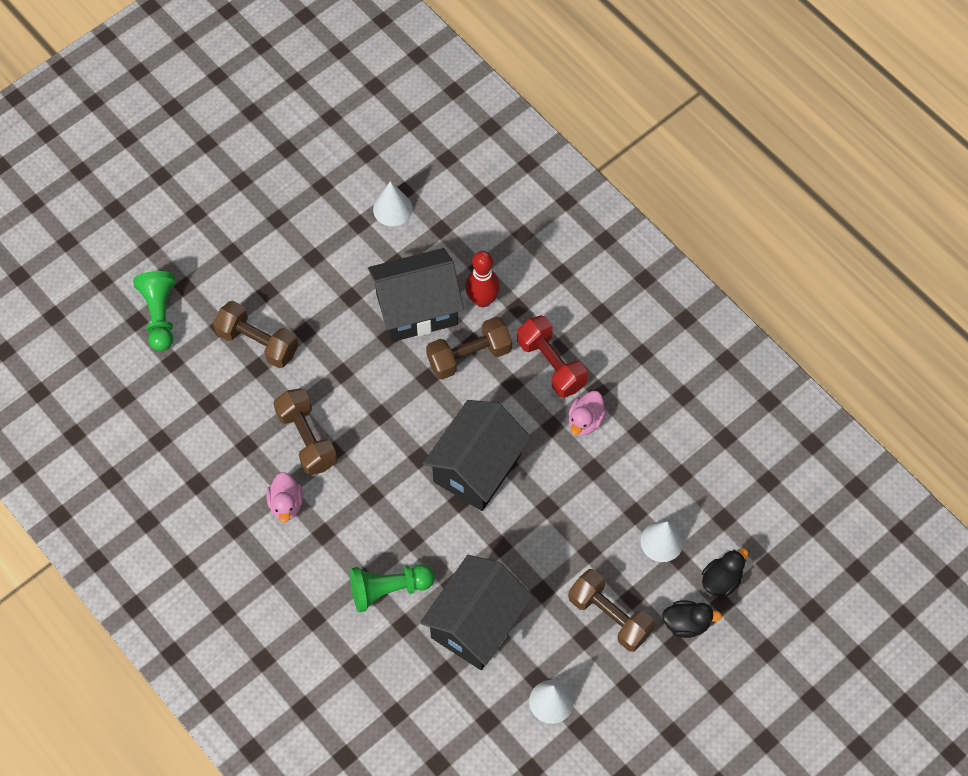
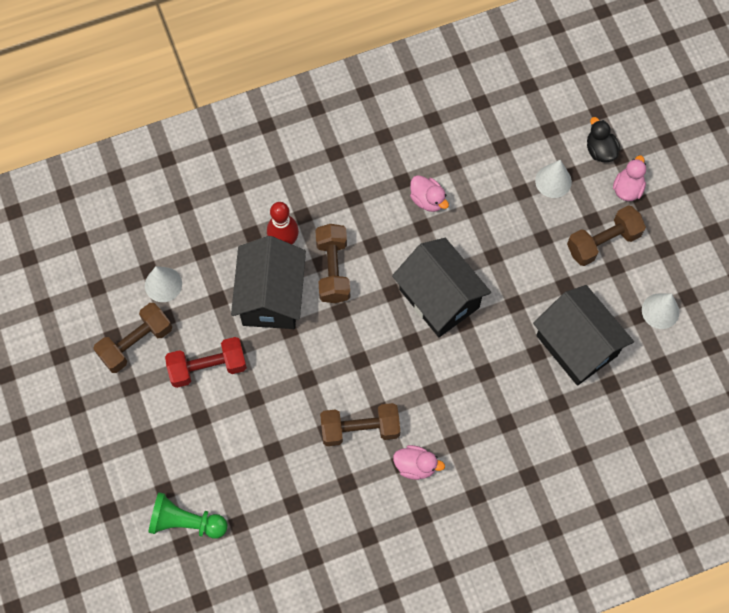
camera: 70 degrees left, 5 degrees up
(258, 342) = (249, 442): brown dumbbell -> brown dumbbell (136, 343)
(388, 589) = (523, 405): green pawn -> none
(551, 364) = (366, 208): red dumbbell -> red dumbbell (208, 367)
(686, 623) = (627, 188): black duck -> pink duck

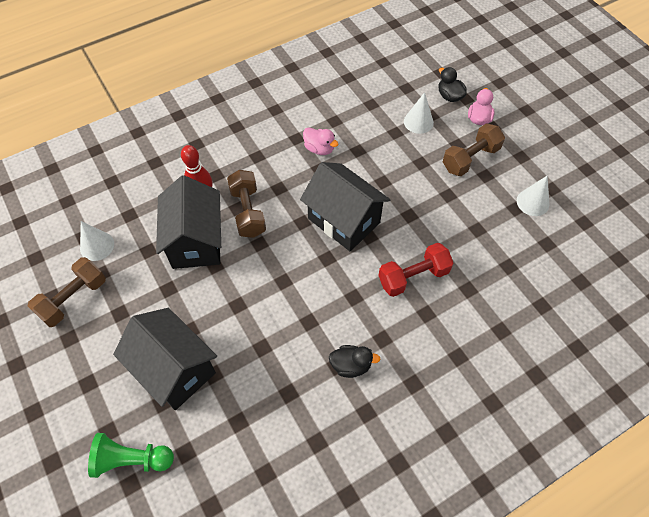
camera: 10 degrees left, 10 degrees down
(208, 367) = (143, 309): red dumbbell -> red dumbbell (413, 277)
(360, 429) = (293, 341): brown dumbbell -> none
(415, 466) = (351, 365): pink duck -> black duck
(576, 345) = (471, 239): black house -> black house (175, 369)

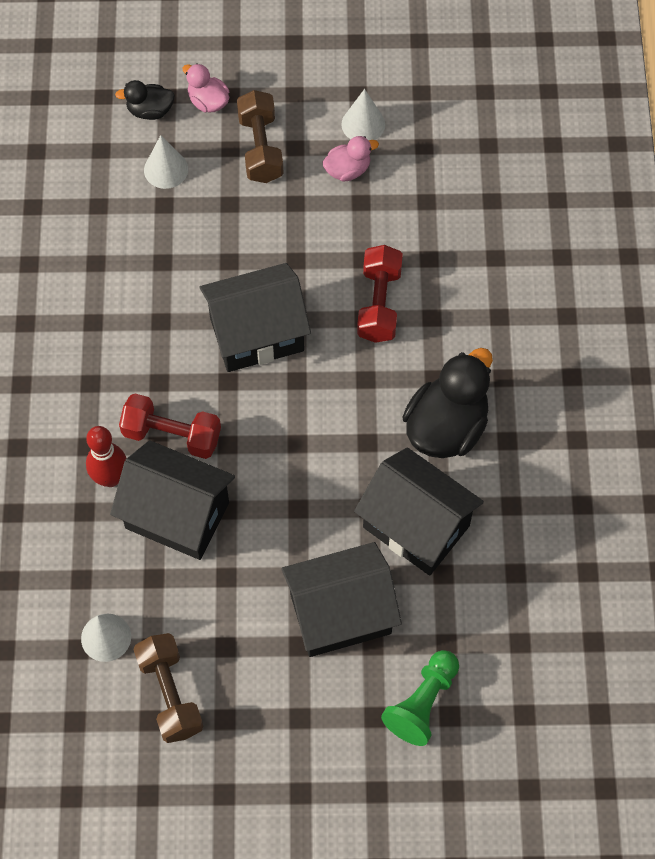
camera: 60 degrees left, 5 degrees up
(248, 212) = (172, 435): brown dumbbell -> red dumbbell
(264, 385) = (416, 526): none -> black house
(319, 149) = (129, 304): pink duck -> pink duck (348, 170)
(351, 365) = (446, 427): black duck -> black duck, size x1.92

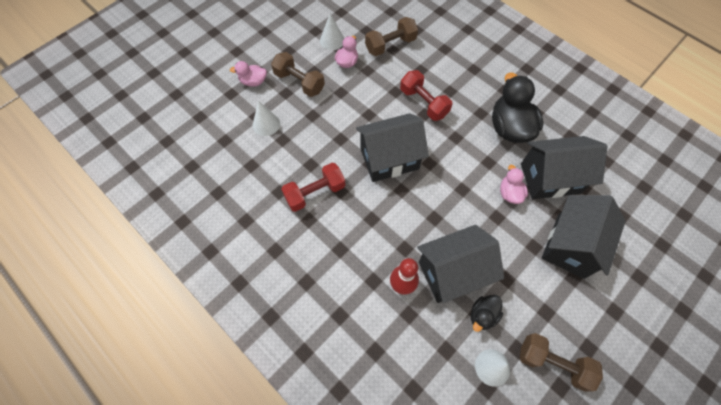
camera: 45 degrees left, 0 degrees up
(150, 111) = (230, 105): black duck -> black duck (482, 315)
(172, 435) = (406, 237): red dumbbell -> red dumbbell (315, 193)
(257, 334) = (389, 159): black house -> black house turned 45 degrees clockwise
(346, 497) = (509, 193): none -> pink duck
(422, 703) = (647, 250): green pawn -> none
(430, 193) = (390, 45): none -> brown dumbbell

